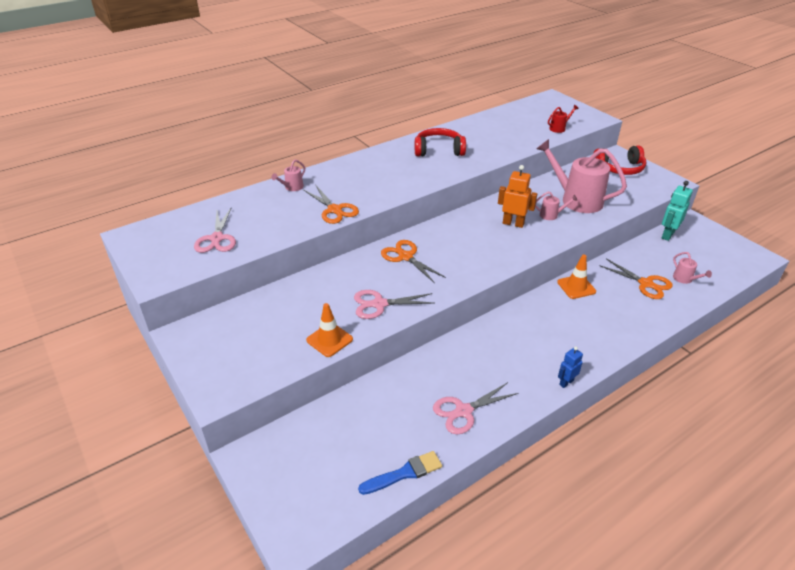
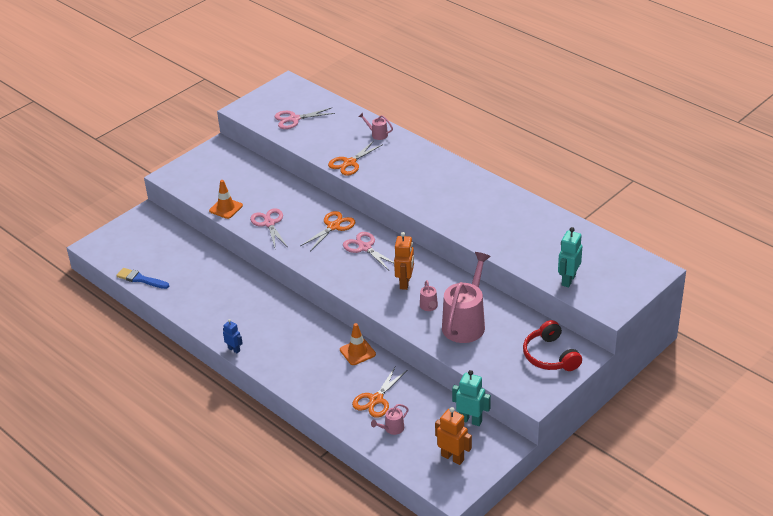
camera: 80 degrees right, 0 degrees up
(404, 473) = (141, 279): blue brush -> blue brush turned 150 degrees clockwise
(438, 150) = (478, 202): red headphones -> none
(463, 411) = (196, 299): pink scissors -> pink scissors (365, 247)
(559, 128) = (568, 280): red watering can -> turquoise robot
(715, 250) = (452, 457): none -> orange robot

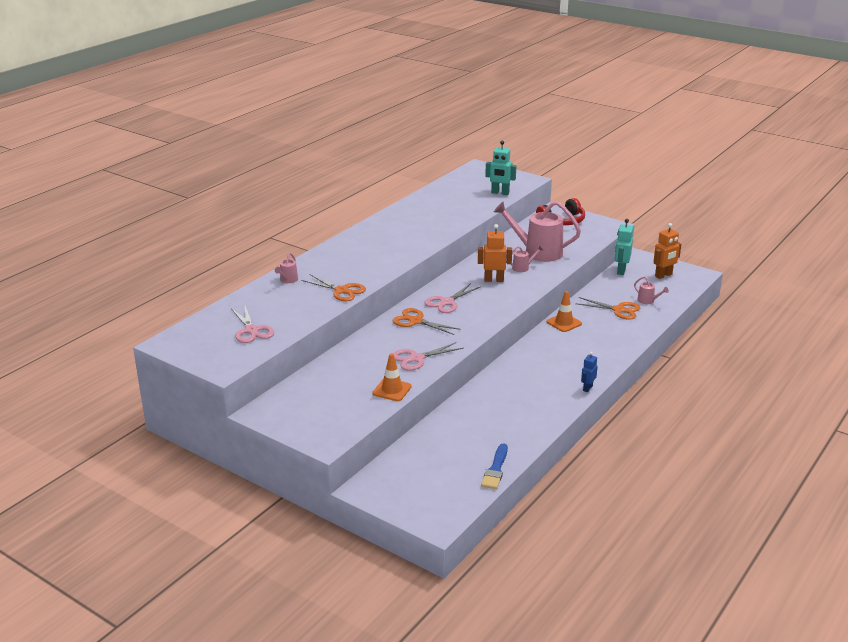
camera: 100 degrees left, 10 degrees down
(452, 457) = (663, 275): orange robot -> orange robot turned 150 degrees counterclockwise

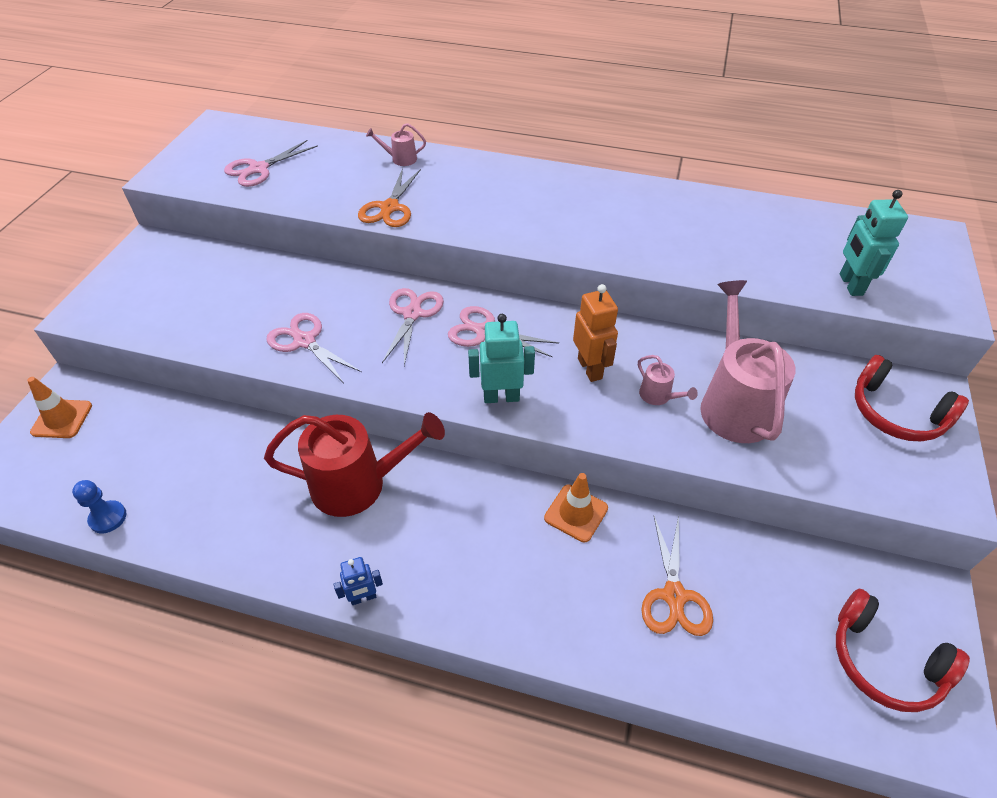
camera: 70 degrees right, 20 degrees up
(392, 390) = (214, 338): orange traffic cone -> orange traffic cone (62, 419)
(416, 321) = (412, 314): orange scissors -> pink scissors
(495, 469) = (108, 518): blue brush -> blue pawn
(514, 380) = (359, 484): none -> red watering can
(587, 388) = (363, 598): blue robot -> blue robot turned 150 degrees clockwise
(621, 270) = (843, 569): turquoise robot -> turquoise robot (501, 397)
(648, 301) = (745, 647): pink watering can -> none
(663, 275) = (884, 660): orange robot -> red headphones

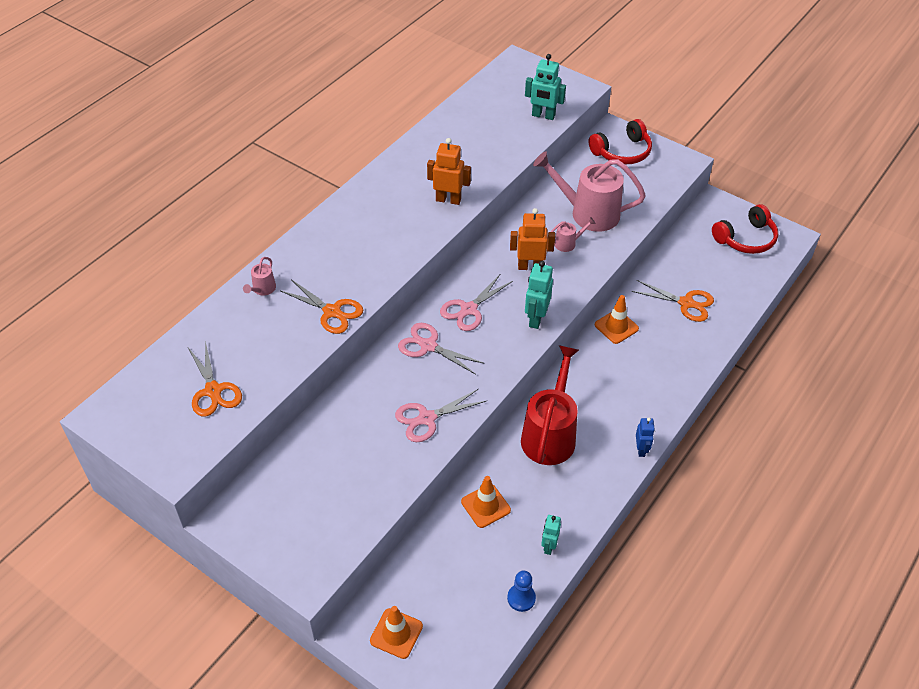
camera: 70 degrees left, 0 degrees up
(185, 527) = (548, 546): none -> turquoise robot
(236, 449) = (485, 506): none -> orange traffic cone
(258, 169) = (213, 391): pink scissors -> orange scissors
(617, 243) = (448, 200): none -> orange robot

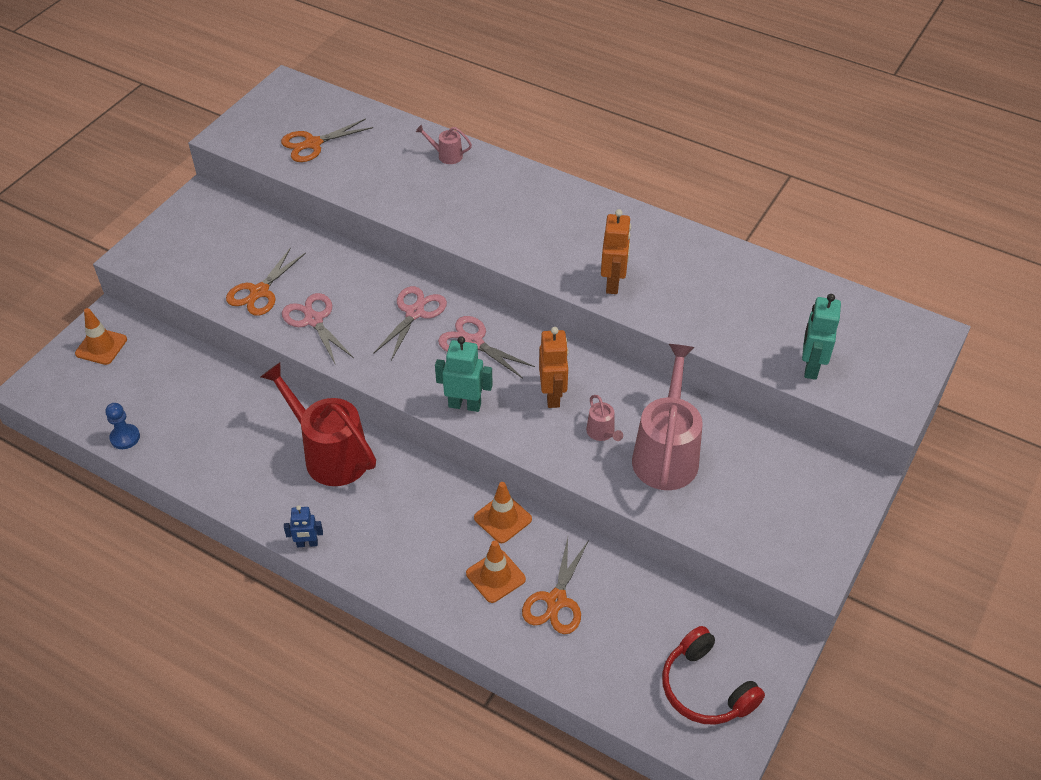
camera: 85 degrees right, 0 degrees up
(332, 312) = (419, 208): orange scissors -> orange scissors (259, 292)
(485, 506) = (236, 403): orange traffic cone -> orange traffic cone (495, 576)
(548, 546) = (183, 458): turquoise robot -> none
(550, 434) = (330, 454): red watering can -> red watering can turned 150 degrees counterclockwise
(622, 152) = (810, 492): red headphones -> none

